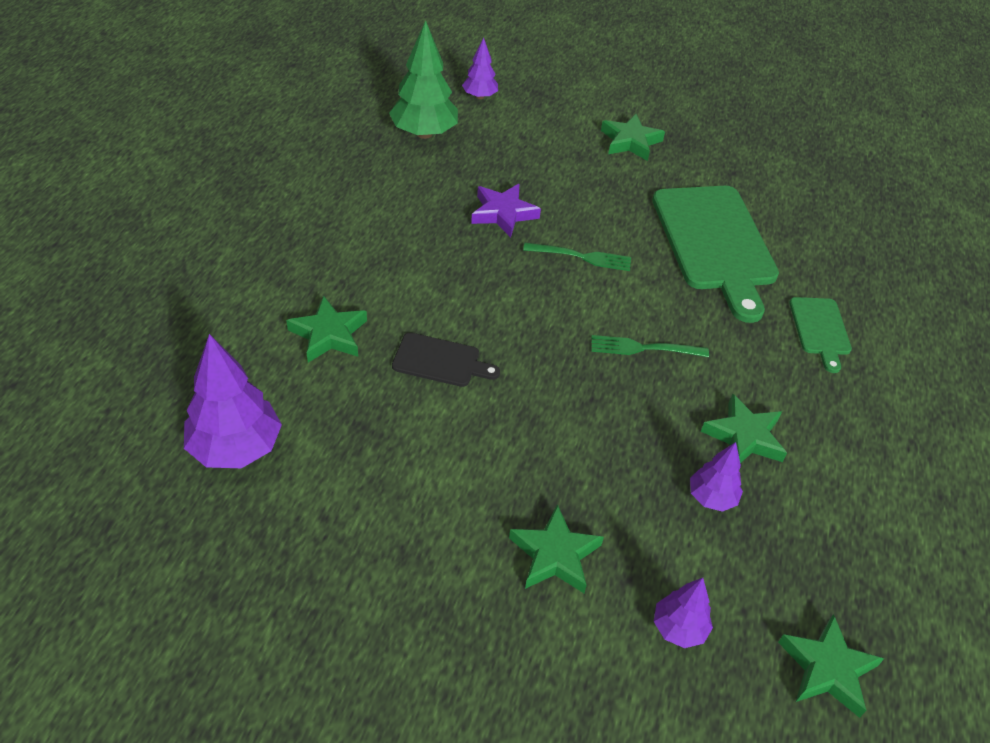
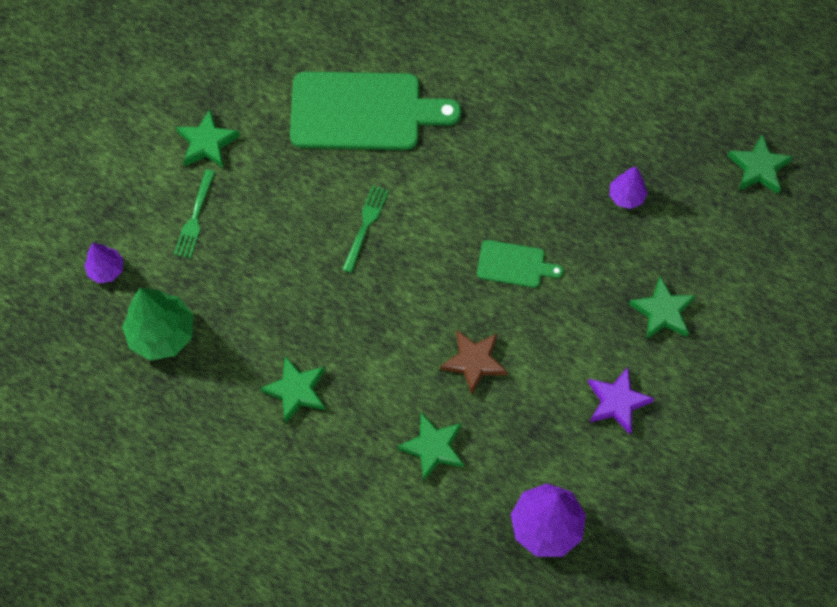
camera: 75 degrees left, 20 degrees up
(440, 361) = (474, 362): black cutting board -> brown star
(503, 213) = (297, 280): purple star -> purple star (617, 402)
(644, 348) = (479, 203): green fork -> green fork (195, 217)
(679, 628) = (724, 247): purple tree -> none
(744, 437) = (575, 157): green star -> green star (296, 391)
(820, 329) = (475, 65): green cutting board -> green cutting board (514, 265)

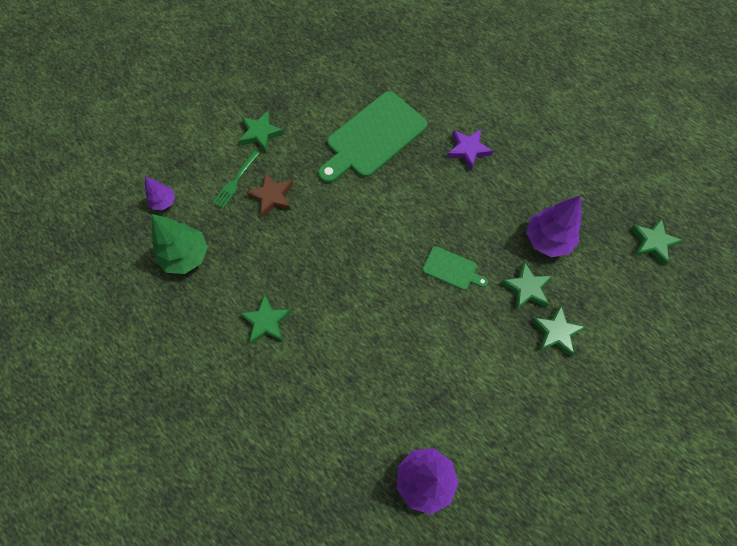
camera: 15 degrees right, 0 degrees up
(363, 112) = (373, 137): green cutting board -> green cutting board turned 120 degrees clockwise
(365, 225) = (352, 215): green fork -> none
(433, 447) = (354, 392): green star -> green star (526, 288)
(474, 362) = (403, 334): brown star -> brown star (272, 196)
(617, 402) = (505, 394): purple star -> purple star (468, 150)
(626, 196) = (547, 239): purple tree -> purple tree, size x1.79

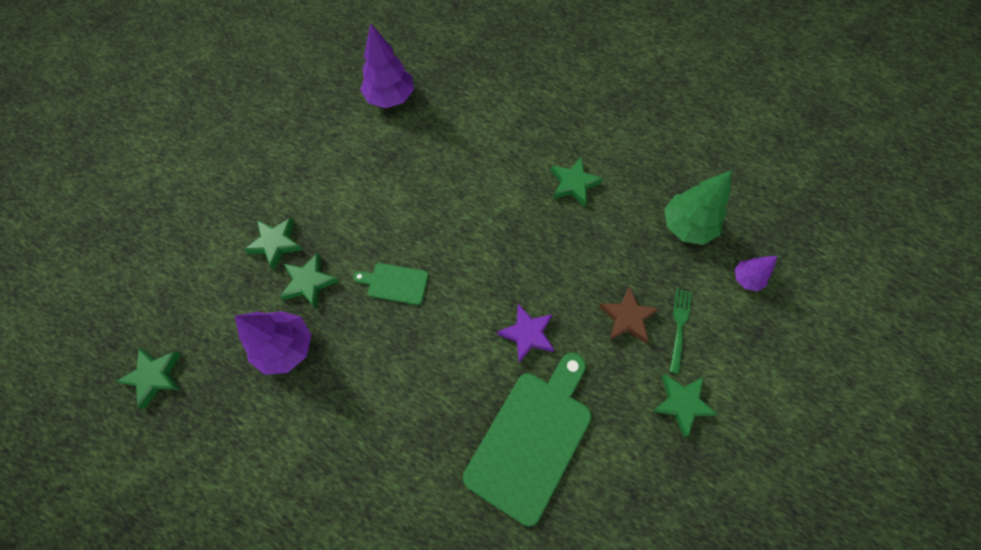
camera: 165 degrees right, 0 degrees up
(468, 150) = (398, 454): purple star -> purple star (527, 334)

